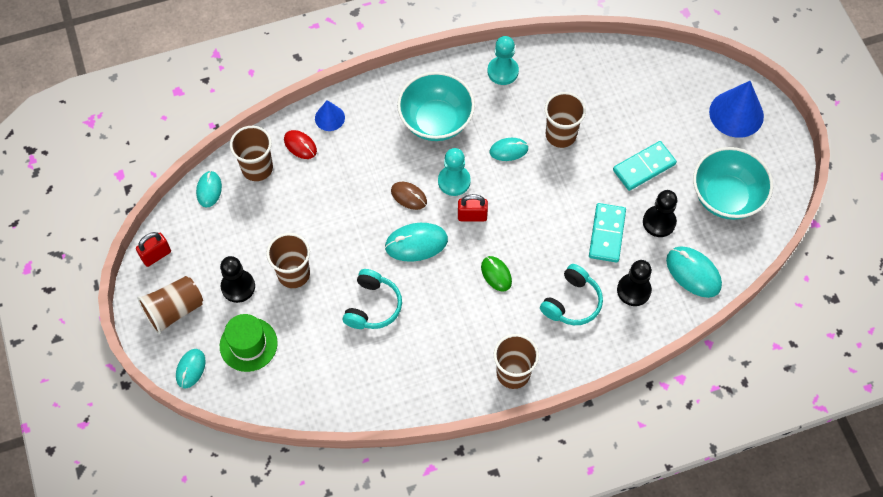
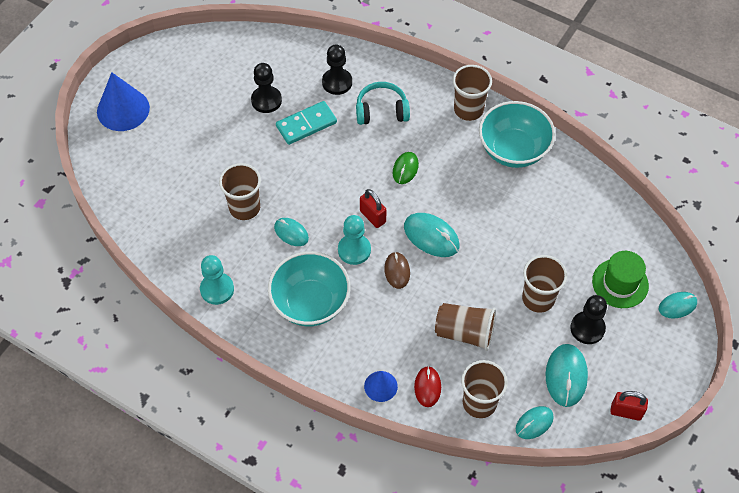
camera: 130 degrees left, 5 degrees down
(174, 310) = (651, 357): brown cup -> brown cup (464, 332)
(373, 306) = (508, 226): turquoise headphones -> none
(644, 167) = (226, 137): turquoise domino -> none
(693, 273) = (290, 58): turquoise mouse -> turquoise mouse (566, 376)
(726, 197) = (207, 75): turquoise bowl -> turquoise bowl (513, 150)

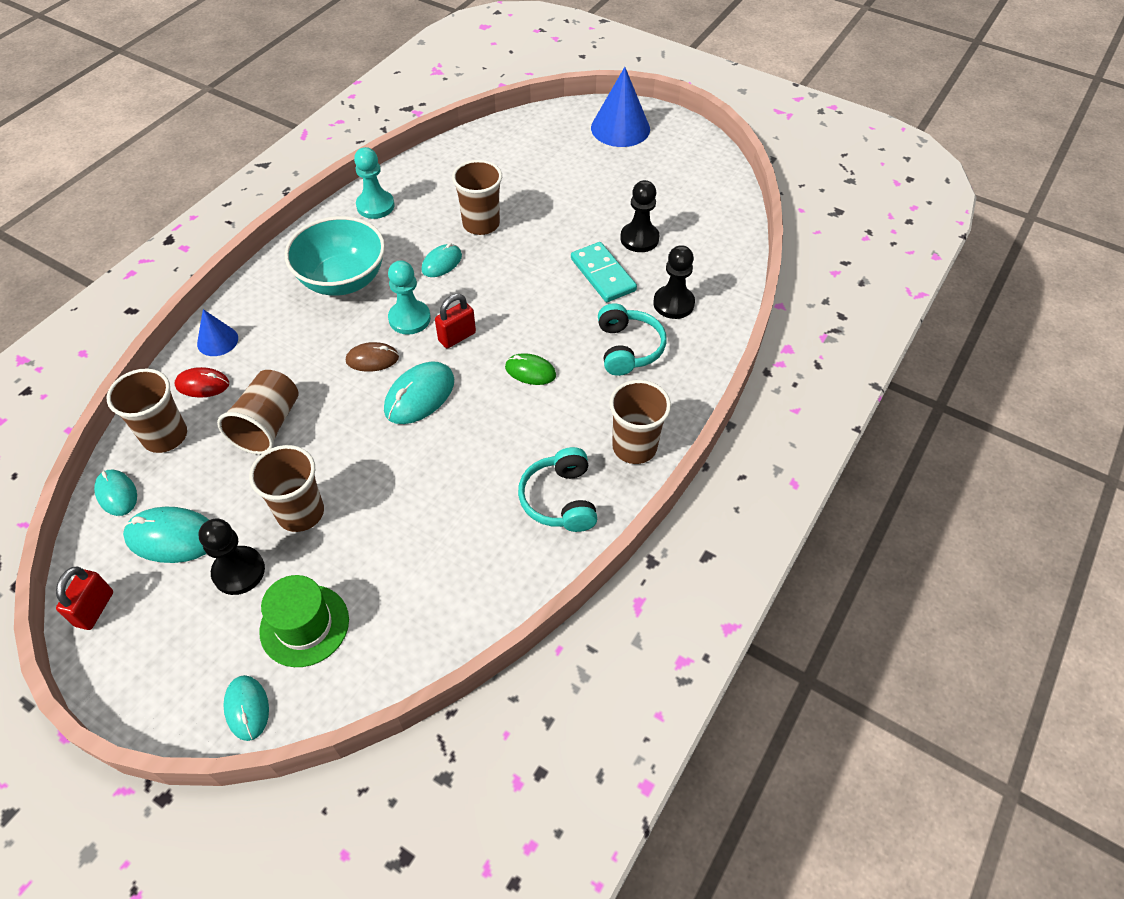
camera: 90 degrees right, 5 degrees down
(513, 150) = (560, 499): turquoise bowl -> turquoise headphones

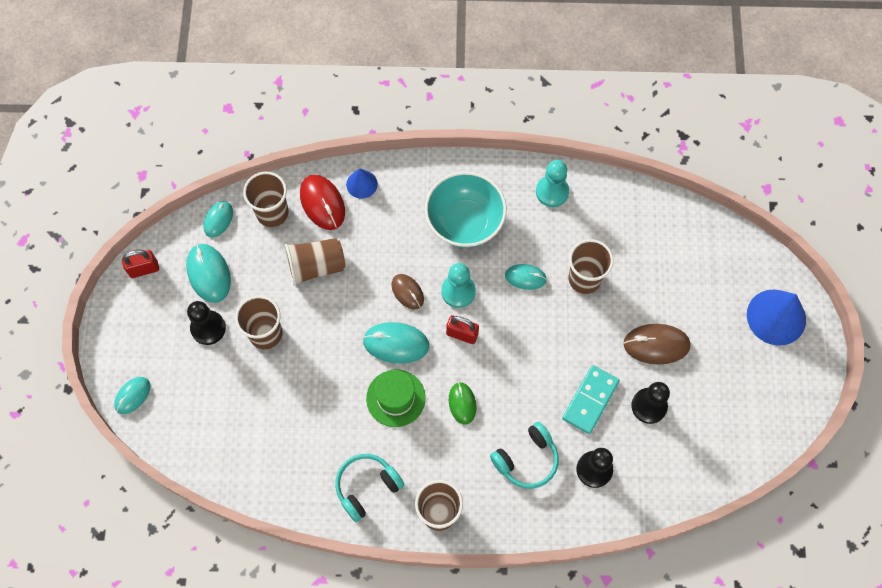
camera: 60 degrees right, 15 degrees up
(202, 384) = (322, 203): red mouse -> red mouse, size x1.56
(304, 625) = (195, 390): green hat -> green hat (395, 398)
(585, 207) = (656, 345): none -> brown mouse

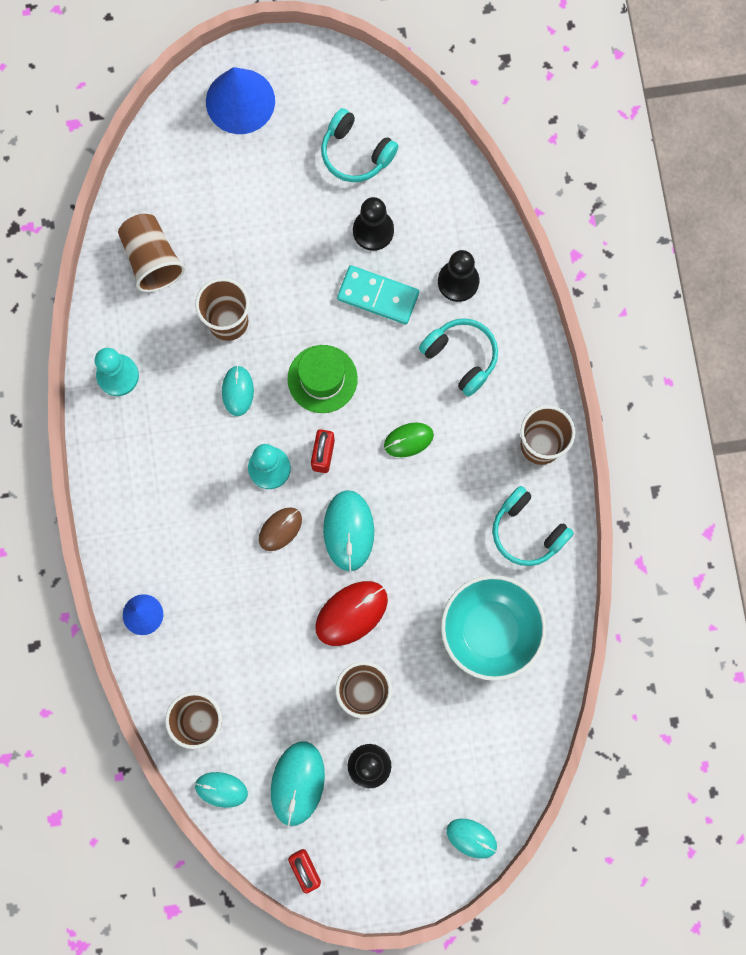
camera: 100 degrees left, 10 degrees up
(208, 274) = (297, 783): turquoise mouse -> turquoise mouse turned 45 degrees counterclockwise
(316, 266) = (265, 649): brown cup -> brown cup (152, 259)
(322, 203) = (177, 659): red mouse -> red mouse (351, 613)
(395, 398) = (416, 518): green hat -> green hat (322, 379)
(465, 222) = (176, 475): turquoise bowl -> turquoise bowl (490, 630)
(656, 345) = (297, 230): brown mouse -> none
(720, 403) = (356, 153): none -> turquoise headphones

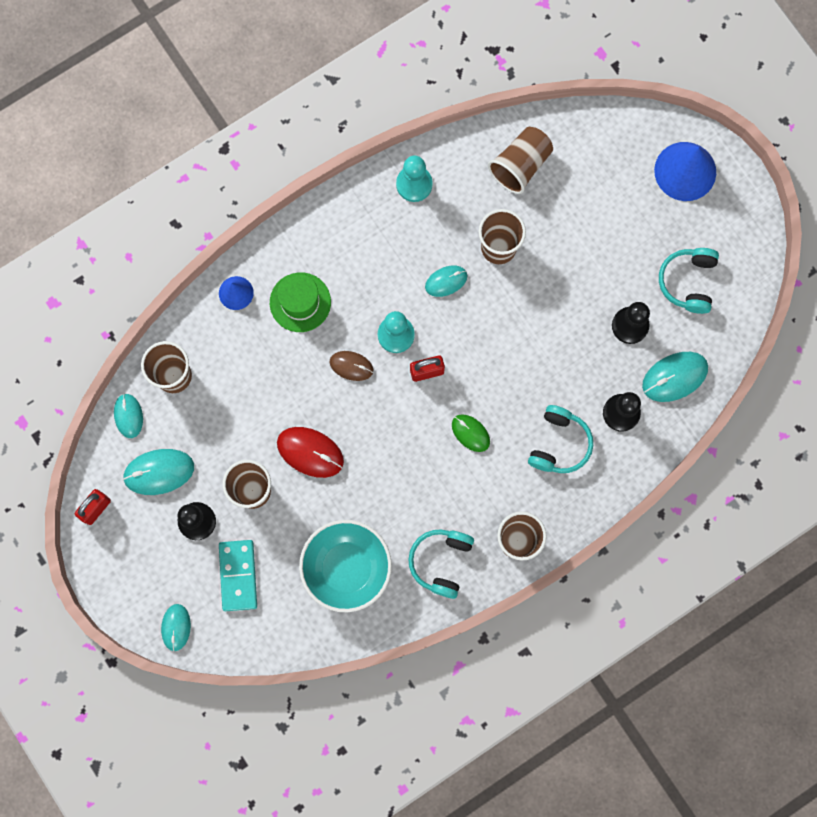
camera: 65 degrees right, 0 degrees up
(322, 379) = (488, 342): green hat -> green hat (300, 302)
(348, 531) = (375, 420): turquoise mouse -> turquoise mouse (674, 377)
(378, 296) = (577, 354): turquoise domino -> turquoise domino (238, 575)

